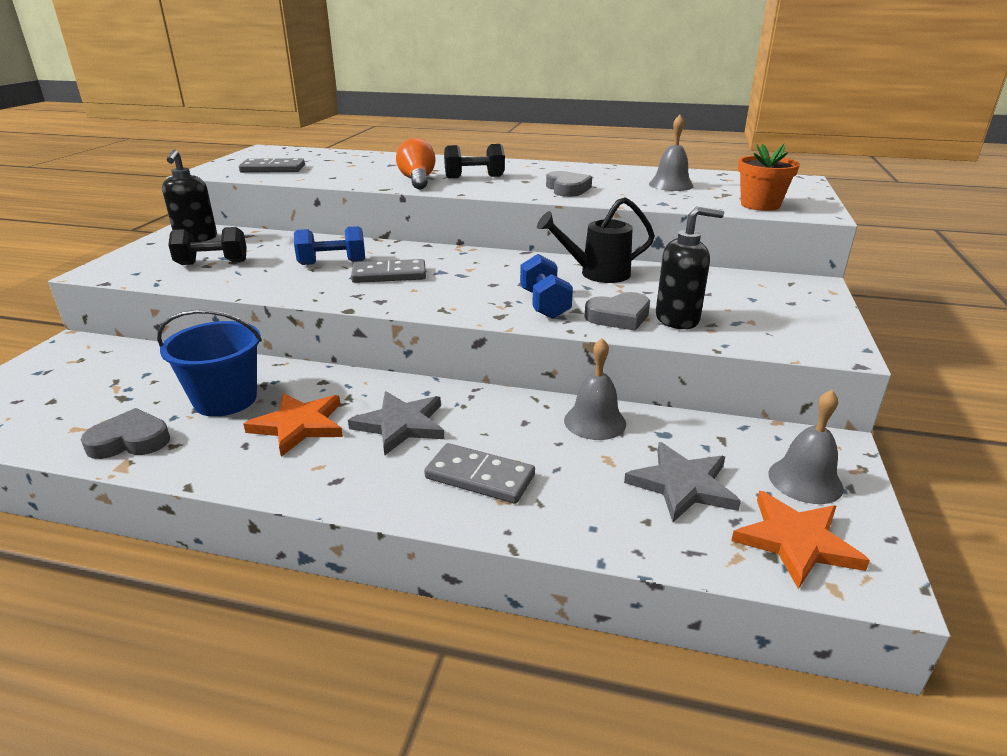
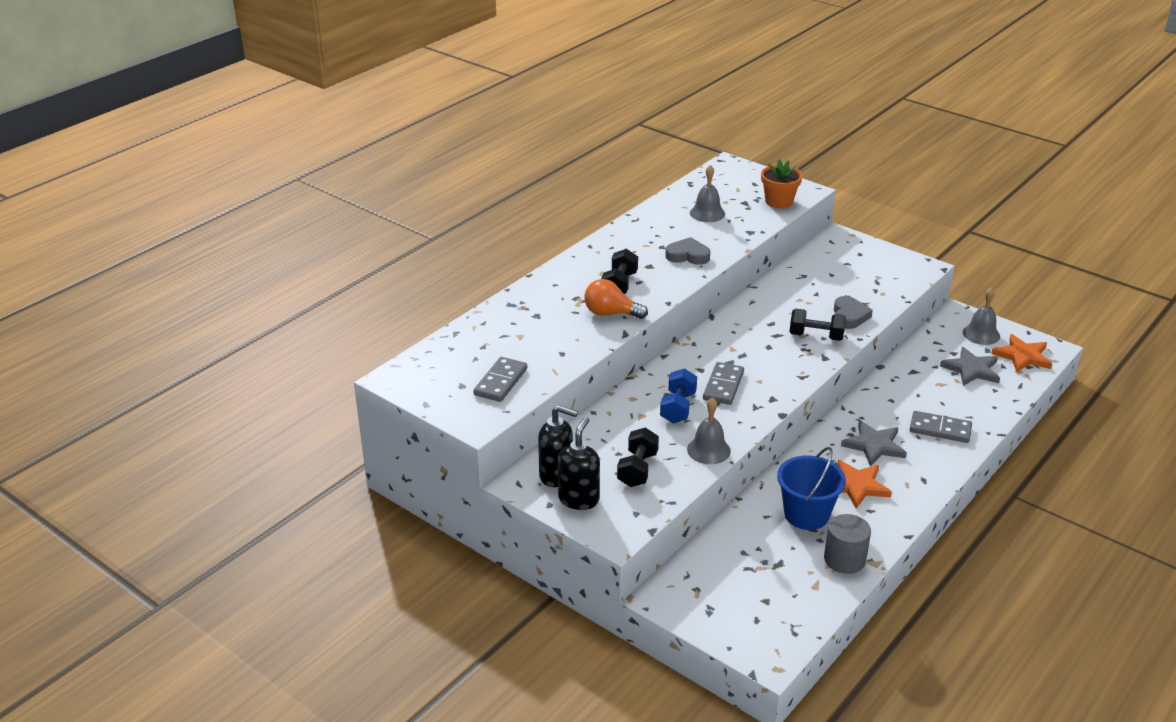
camera: 65 degrees left, 5 degrees up
(130, 441) = (844, 559): grey heart -> grey cylinder
(480, 477) = (940, 429): grey domino -> grey domino turned 60 degrees clockwise
(544, 304) = (816, 336): blue dumbbell -> black dumbbell
(595, 421) = (902, 376): grey bell -> grey bell (708, 450)
(597, 274) = (775, 301): black watering can -> none
(677, 319) = (863, 298): black soap dispenser -> black soap dispenser (579, 499)

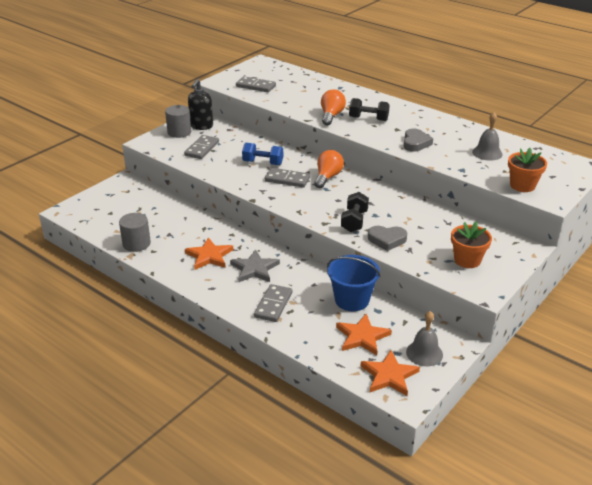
camera: 90 degrees right, 0 degrees up
(579, 499) = (179, 132): black soap dispenser -> grey cylinder
(637, 469) = (202, 149): black dumbbell -> grey domino
(708, 450) = (217, 171): grey bell -> none
(712, 353) = (328, 177): none -> orange light bulb
(806, 514) = (183, 232): blue bucket -> blue bucket (352, 300)
(873, 271) = (467, 260): none -> orange flower pot
(971, 369) = (362, 337): grey star -> orange star

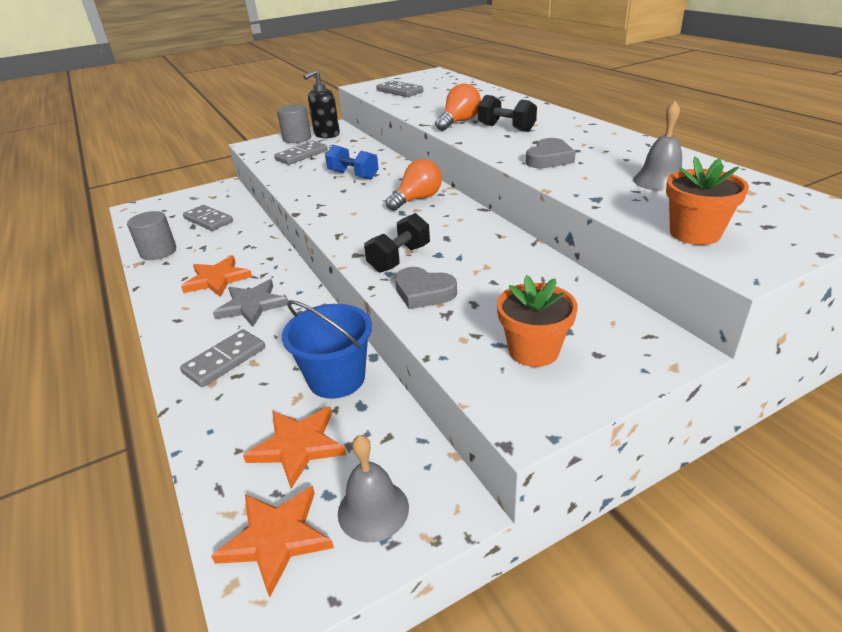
camera: 25 degrees right, 0 degrees up
(287, 179) = (363, 196): grey domino -> grey domino (208, 220)

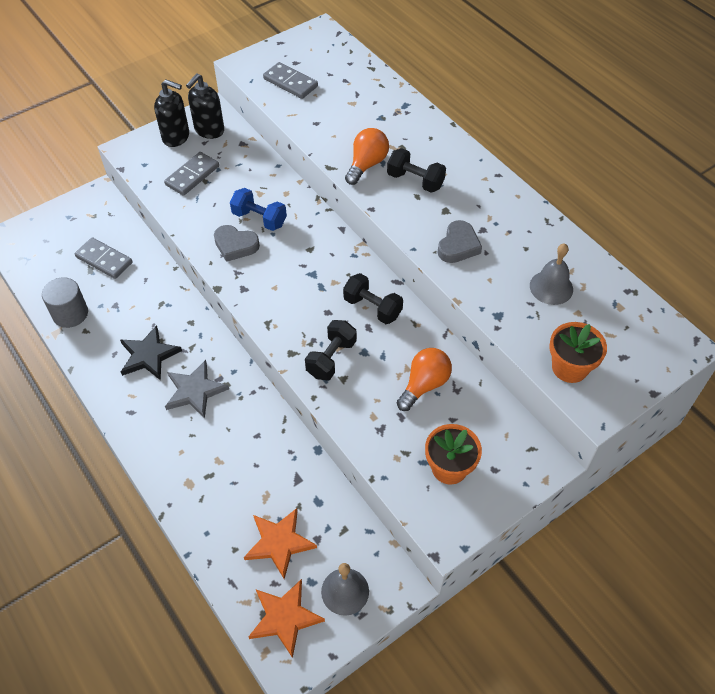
camera: 10 degrees left, 20 degrees up
(217, 279) = (148, 355): orange star -> black star
(225, 360) = (193, 460): grey domino -> none
(297, 138) = (176, 137): grey cylinder -> black soap dispenser
(337, 378) = (293, 475): blue bucket -> none
(417, 199) = (333, 264): orange light bulb -> orange light bulb (424, 385)
(423, 292) = (359, 404): grey heart -> grey heart (235, 245)
(453, 225) = (372, 308): none -> black dumbbell

